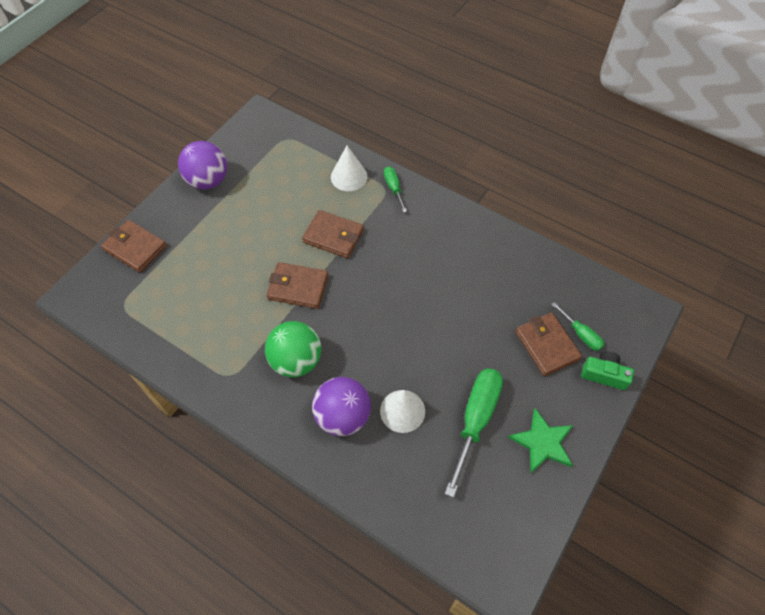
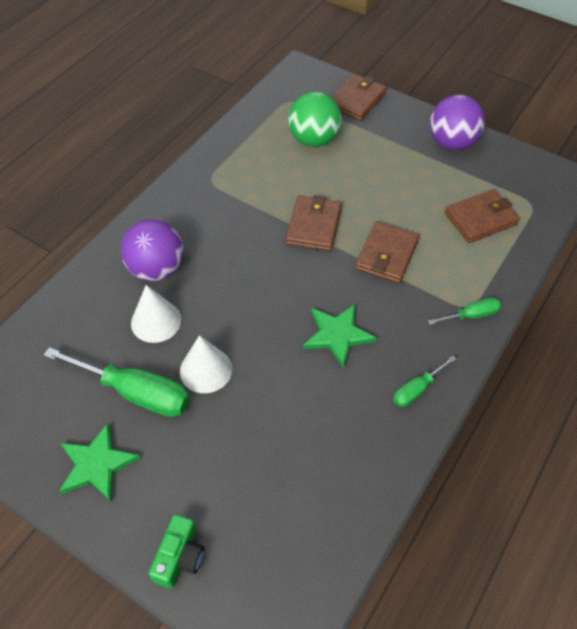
camera: 90 degrees right, 5 degrees down
(296, 360) = (223, 229): green ball -> green ball (314, 140)
(349, 176) = (482, 267): white cone -> white cone (206, 370)
(413, 273) = (337, 335): none -> green star
(547, 345) = (228, 485): brown wallet -> brown wallet (480, 219)
(581, 334) = (244, 533): green screwdriver -> green screwdriver (417, 389)

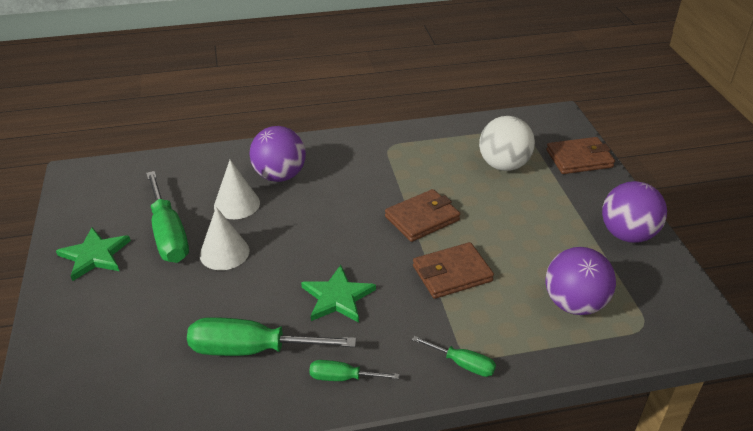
camera: 45 degrees right, 15 degrees down
(179, 557) = (58, 342): green camera -> none
(314, 140) = (503, 165): green ball -> white ball
(333, 425) = (252, 349): none -> green screwdriver
(480, 219) = (574, 304): brown wallet -> purple ball

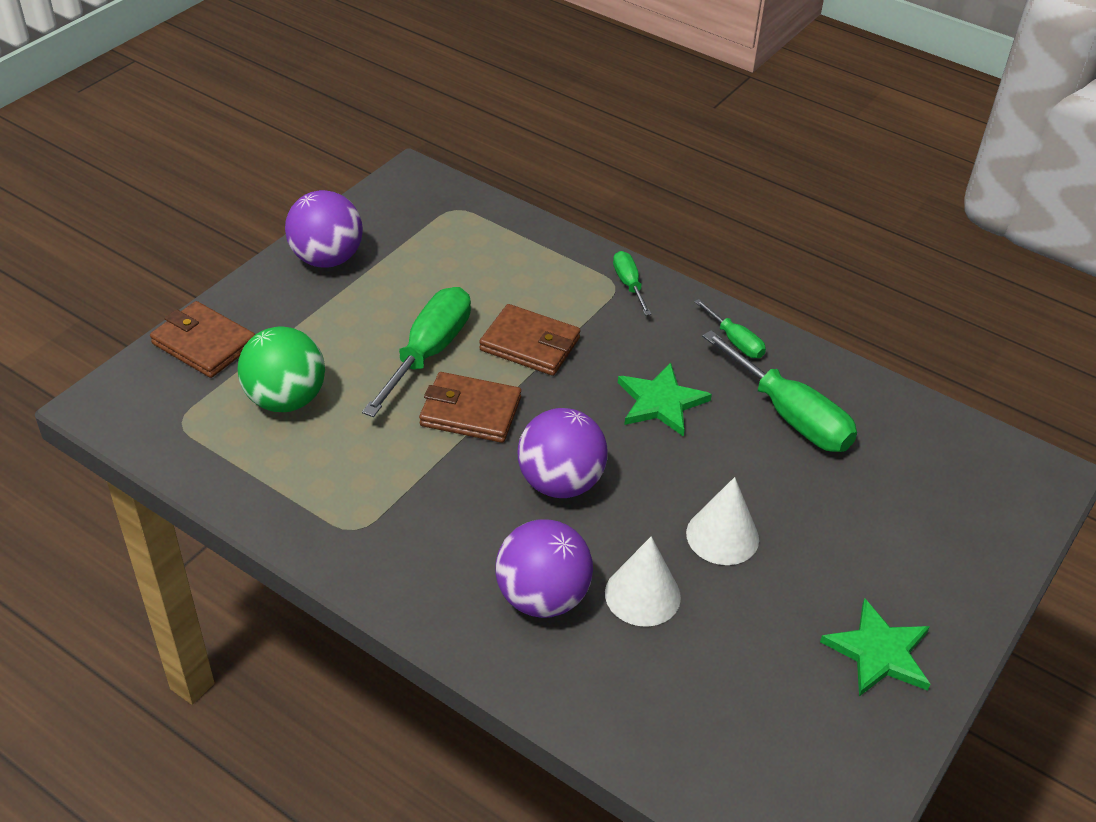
camera: 135 degrees left, 5 degrees up
(168, 234) = (765, 614): green screwdriver -> green screwdriver (428, 352)
(503, 165) = (286, 399): white ball -> green ball
(574, 304) = (475, 254): purple ball -> purple ball (560, 482)

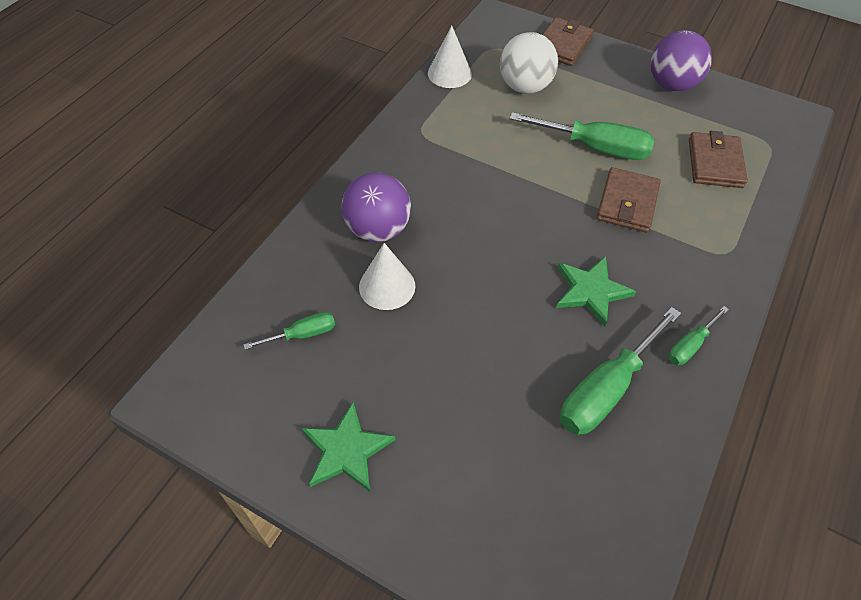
camera: 85 degrees right, 10 degrees up
(286, 399) = (525, 87): green ball -> white ball
(470, 412) = (542, 176): brown wallet -> brown wallet (715, 163)
(560, 482) = (485, 232): purple ball -> none
(629, 284) = (732, 263): green screwdriver -> green screwdriver (302, 334)
(722, 536) = (452, 336): white cone -> white cone (449, 73)

